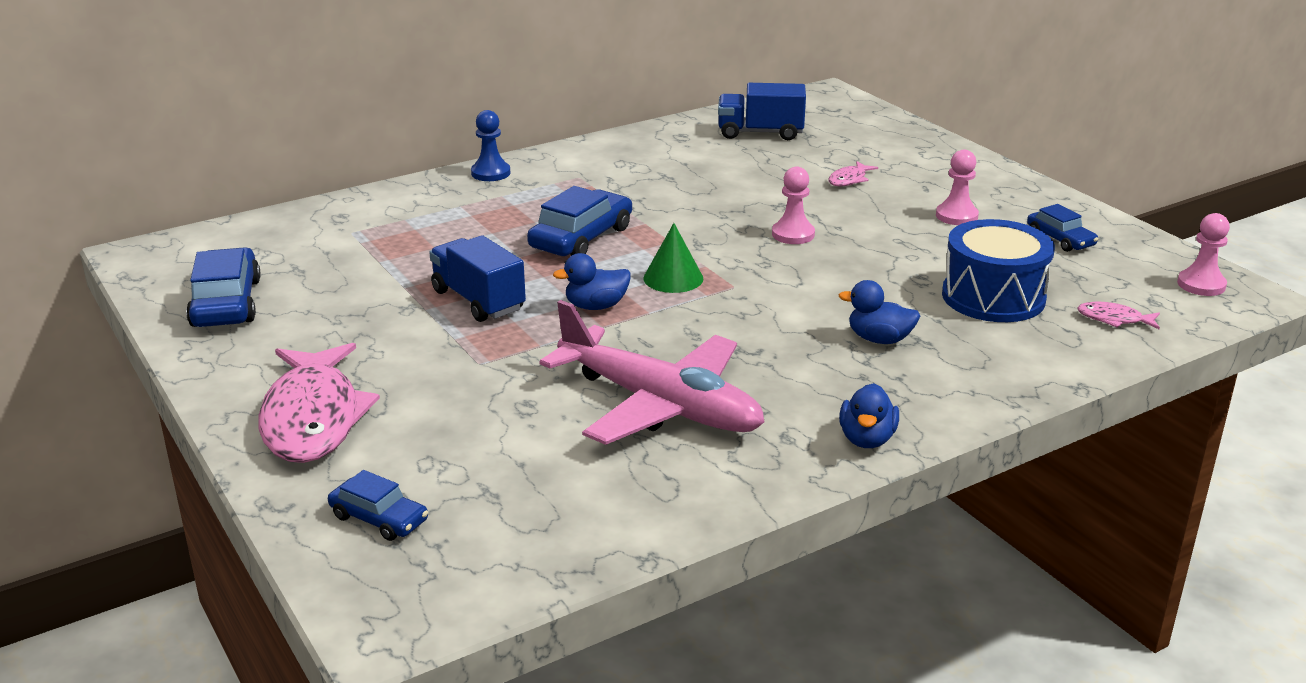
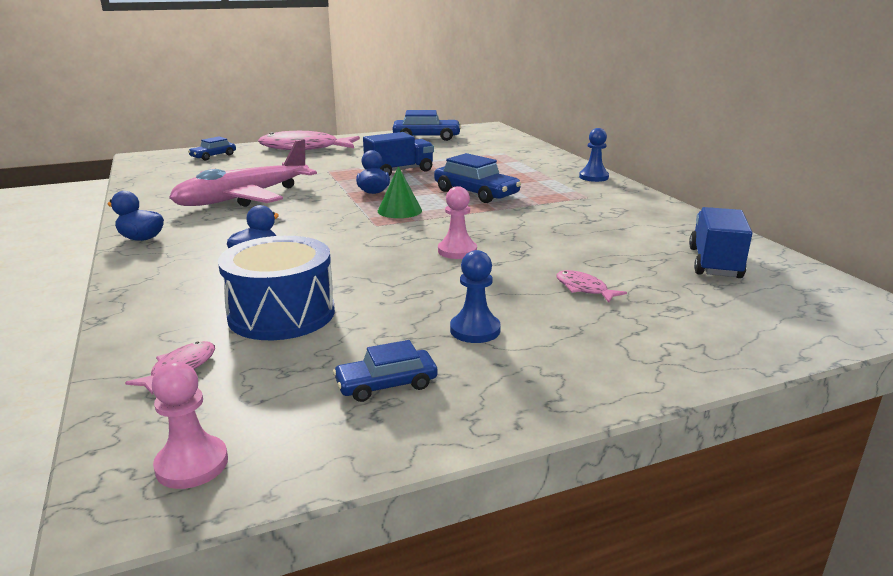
camera: 100 degrees right, 5 degrees down
(956, 216) = (475, 330): pink pawn -> blue pawn

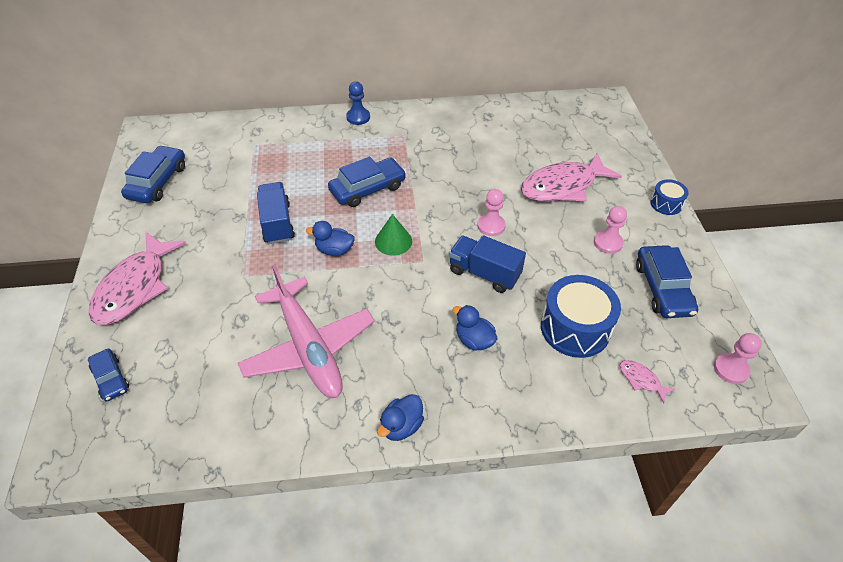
camera: 75 degrees left, 25 degrees up
(386, 384) = (662, 288): blue car -> blue car, size x1.67
(475, 330) = (608, 243): blue pawn -> pink pawn
(584, 289) = (562, 186): pink fish -> pink fish, size x2.38
(629, 384) = (666, 204): none -> blue drum
(714, 263) = (538, 126): blue truck -> blue truck (484, 273)

